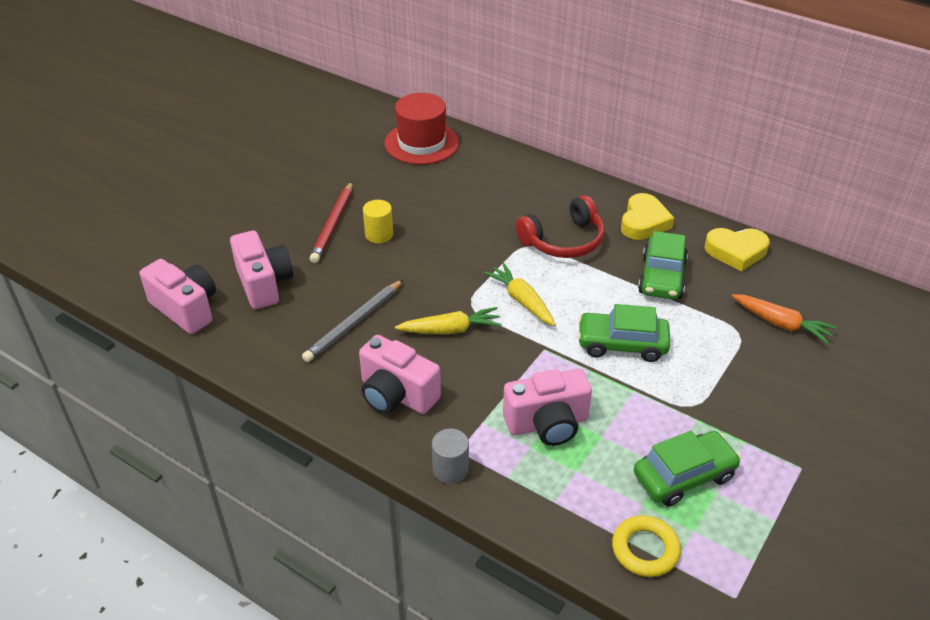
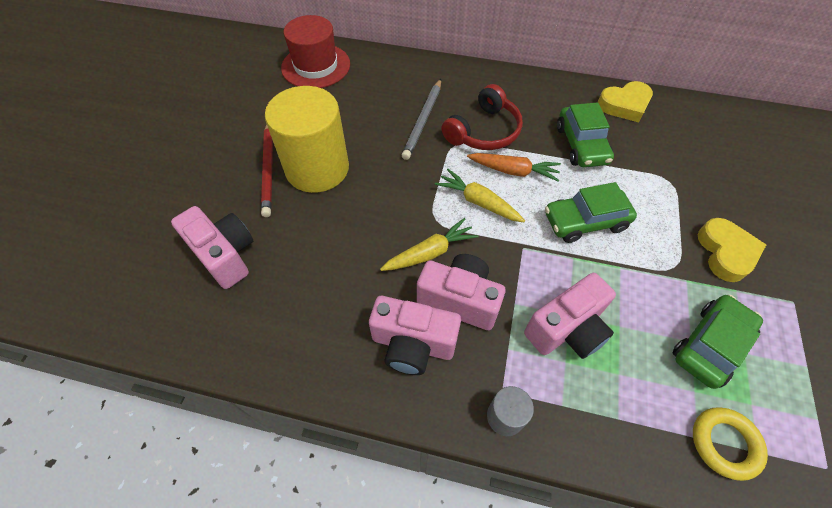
camera: 20 degrees left, 15 degrees up
(186, 309) = (151, 310): pink camera -> pink camera (459, 300)
(354, 323) = (335, 273): grey pencil -> grey pencil (423, 120)
(379, 234) = (317, 168): yellow cylinder -> yellow cylinder, size x2.32
(643, 222) = (539, 96): yellow heart -> yellow heart (725, 252)
(781, 324) = (695, 163): orange carrot -> orange carrot (513, 171)

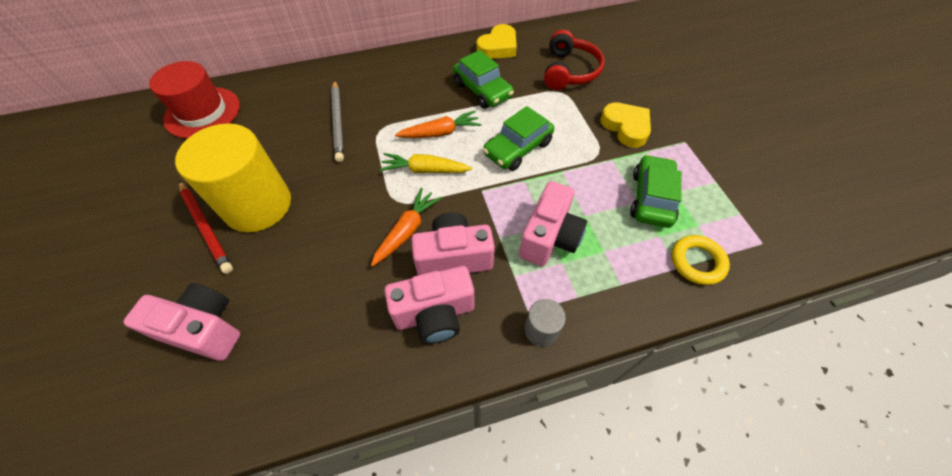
camera: 30 degrees left, 0 degrees up
(430, 253) = (407, 231): yellow carrot -> orange carrot
(484, 131) = (397, 110): red headphones -> red headphones (569, 71)

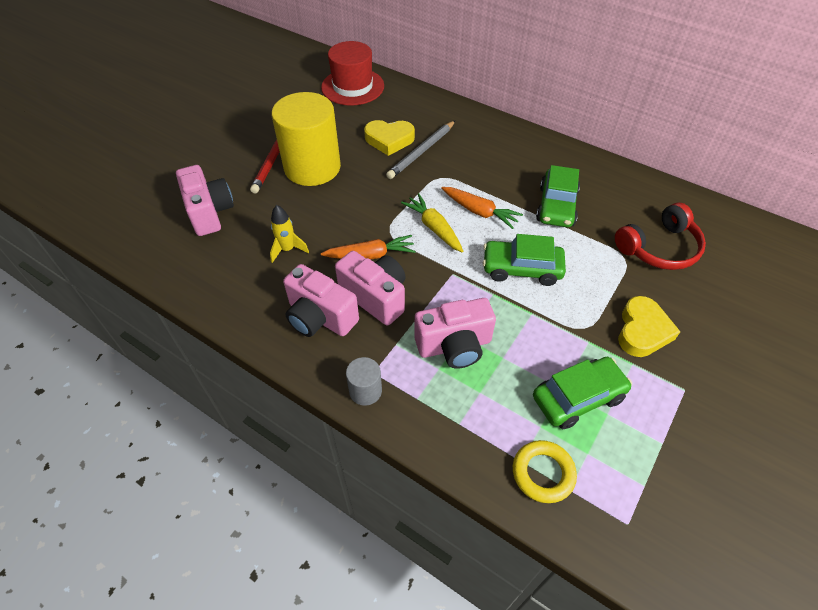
camera: 50 degrees right, 5 degrees down
(332, 289) = (288, 249): none -> yellow rocket
(498, 47) = (620, 183): yellow heart -> yellow heart (389, 140)

